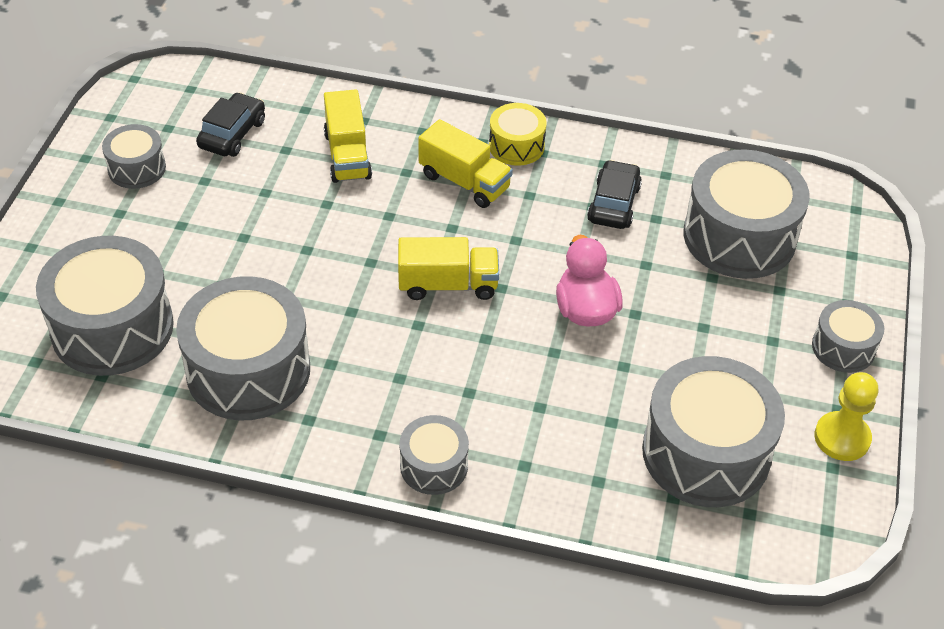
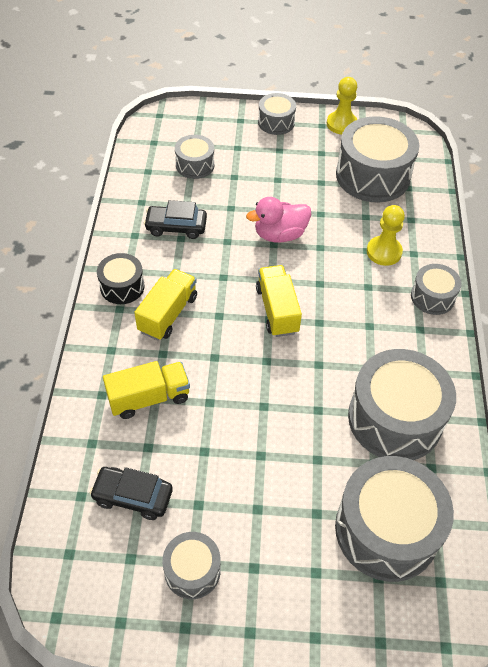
camera: 100 degrees left, 5 degrees up
(516, 146) = (122, 286): yellow drum -> black drum
(533, 427) = (384, 252): none -> yellow pawn
(739, 236) = (195, 165): grey drum -> grey drum, size x0.52

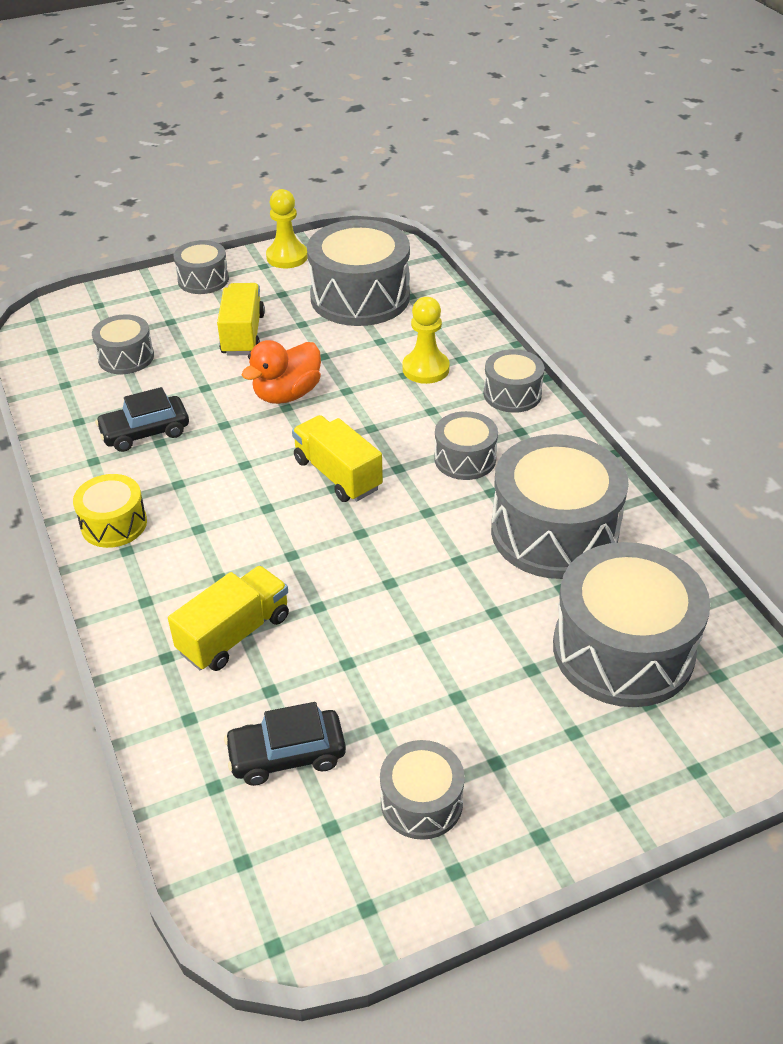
camera: 25 degrees left, 10 degrees down
(122, 286) = (114, 524): black drum -> yellow drum
(168, 314) = (198, 531): yellow truck -> yellow truck (243, 334)
(279, 234) = (287, 394): pink duck -> orange duck
(368, 335) = (465, 459): none -> grey drum

